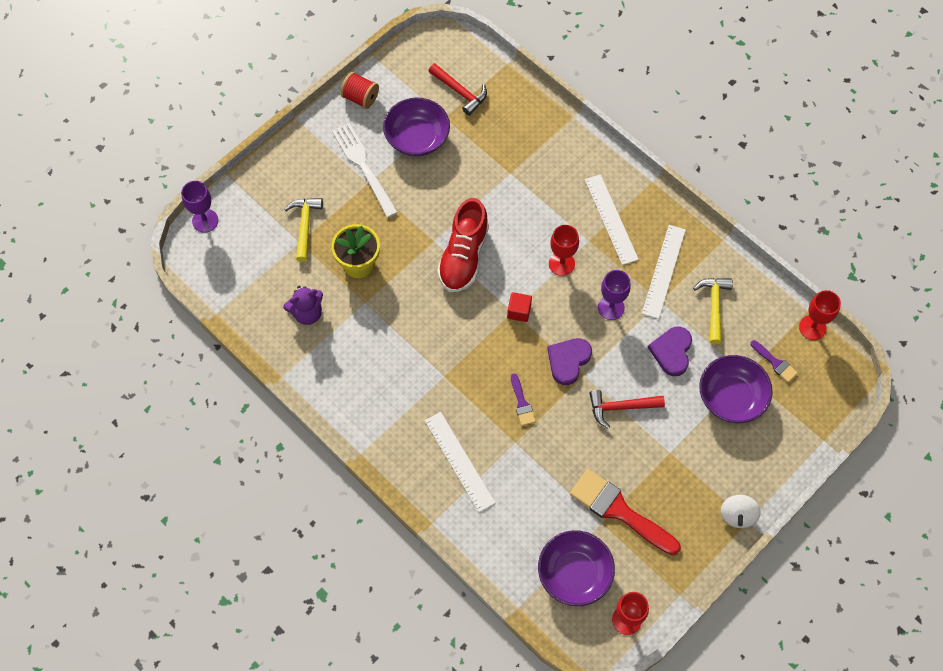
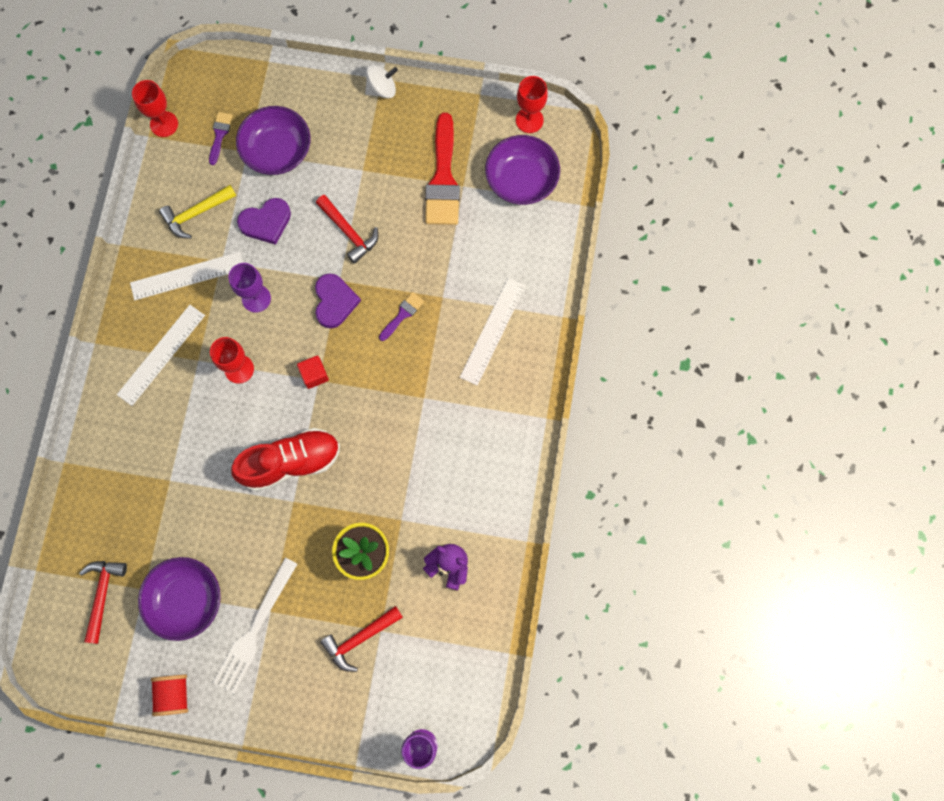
camera: 125 degrees left, 10 degrees up
(305, 225) = (359, 639): yellow hammer -> red hammer
(568, 361) = (334, 302): purple heart -> purple heart turned 90 degrees counterclockwise

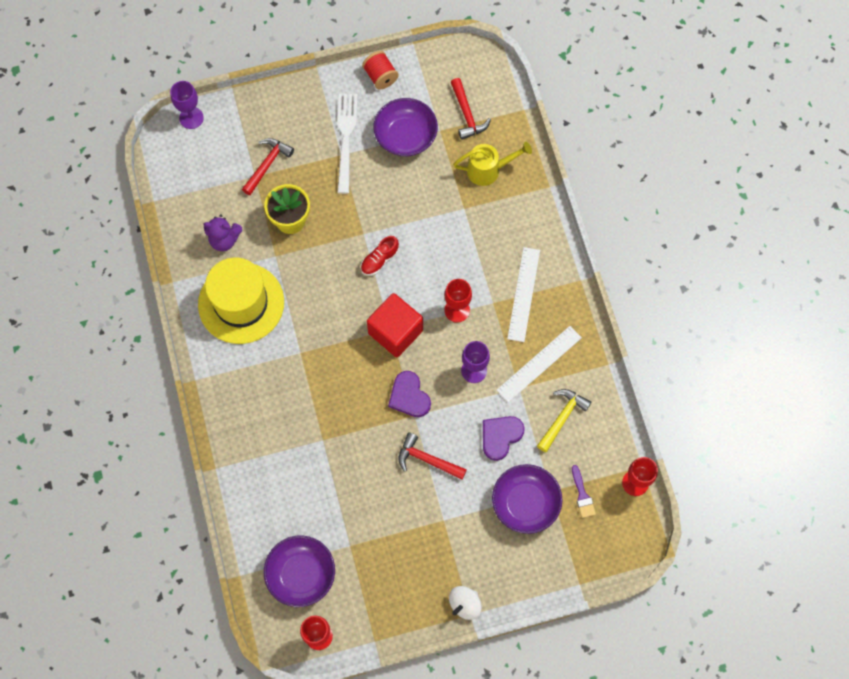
camera: 155 degrees right, 5 degrees down
(118, 513) = (488, 170): none -> yellow watering can
(291, 462) = (379, 260): red shoe -> red shoe, size x0.53
(314, 375) = (395, 332): red cube -> red cube, size x2.04
(402, 315) = (348, 410): purple brush -> none
(443, 178) = (370, 544): red brush -> none
(462, 481) = (241, 303): none -> yellow hat
(492, 331) = (268, 430): white ruler -> none

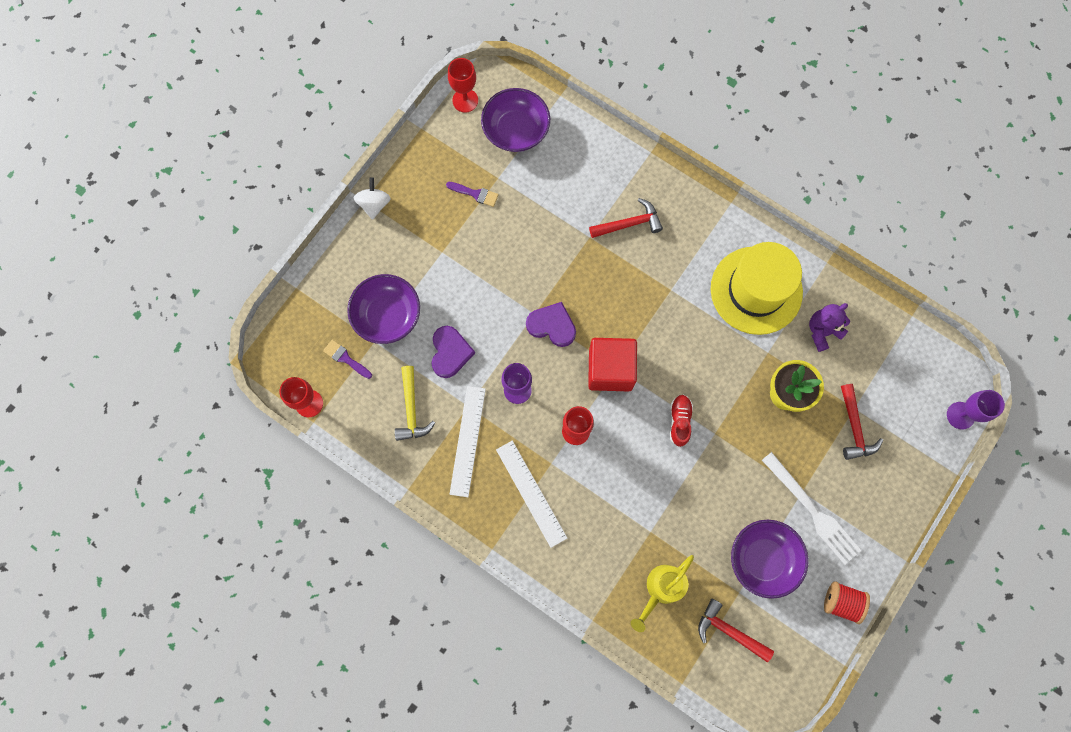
camera: 140 degrees right, 5 degrees up
(379, 546) = (475, 194): none -> purple brush
(427, 459) = (494, 287): red hammer -> red hammer (629, 223)

